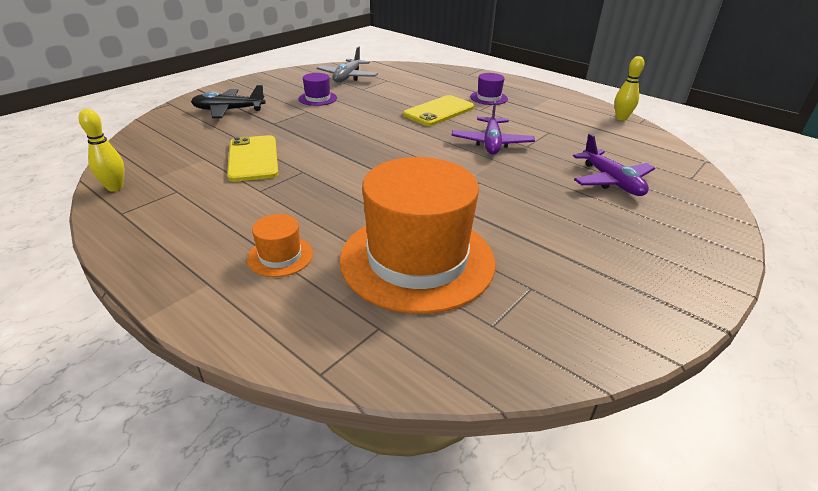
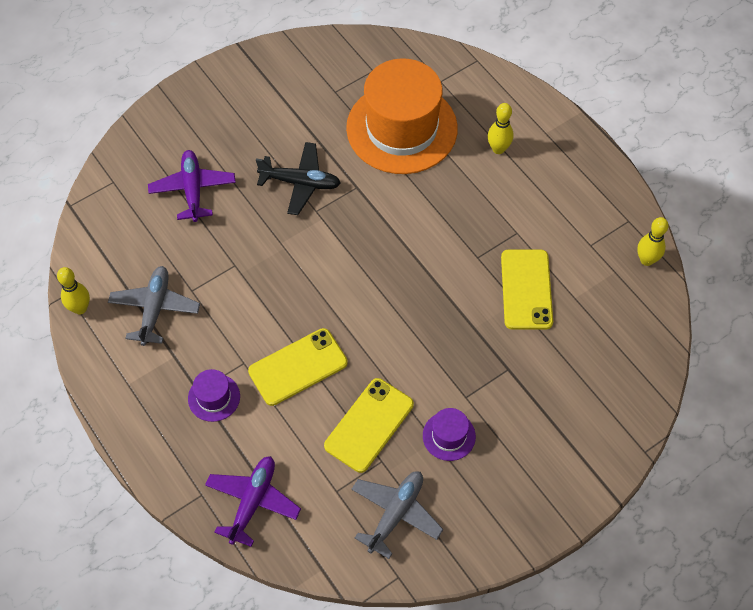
camera: 165 degrees left, 25 degrees up
(229, 110) = (565, 416): black plane -> black plane (300, 183)
(280, 256) = (498, 149): orange hat -> yellow bowling pin
(375, 97) = (369, 425): none -> yellow phone
(491, 143) = (270, 277): purple plane -> purple plane (253, 502)
(567, 122) = (155, 309): none -> grey plane

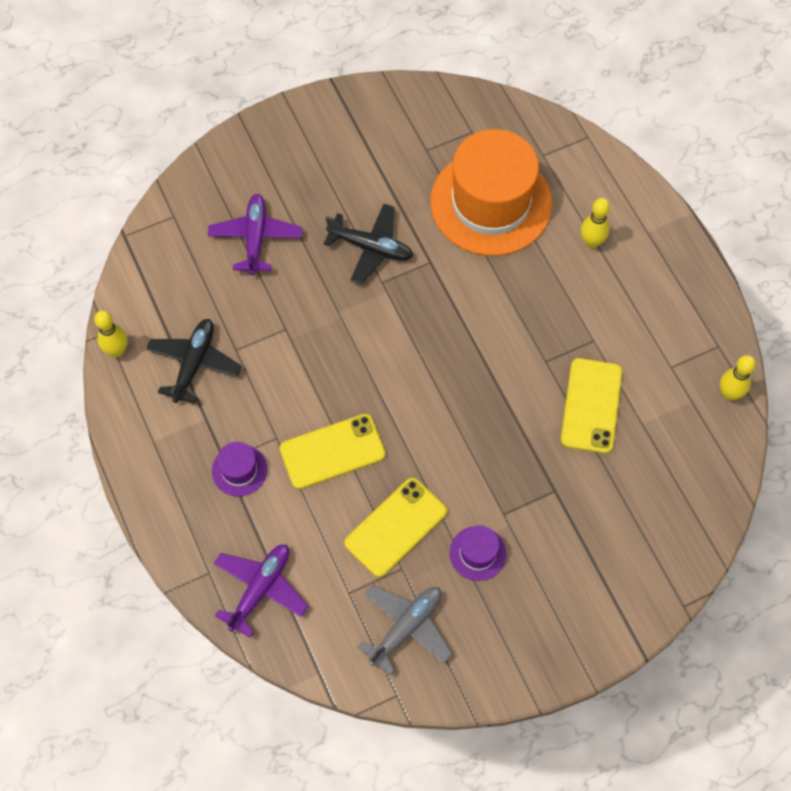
camera: 10 degrees right, 5 degrees up
(155, 309) = (194, 363): grey plane -> black plane

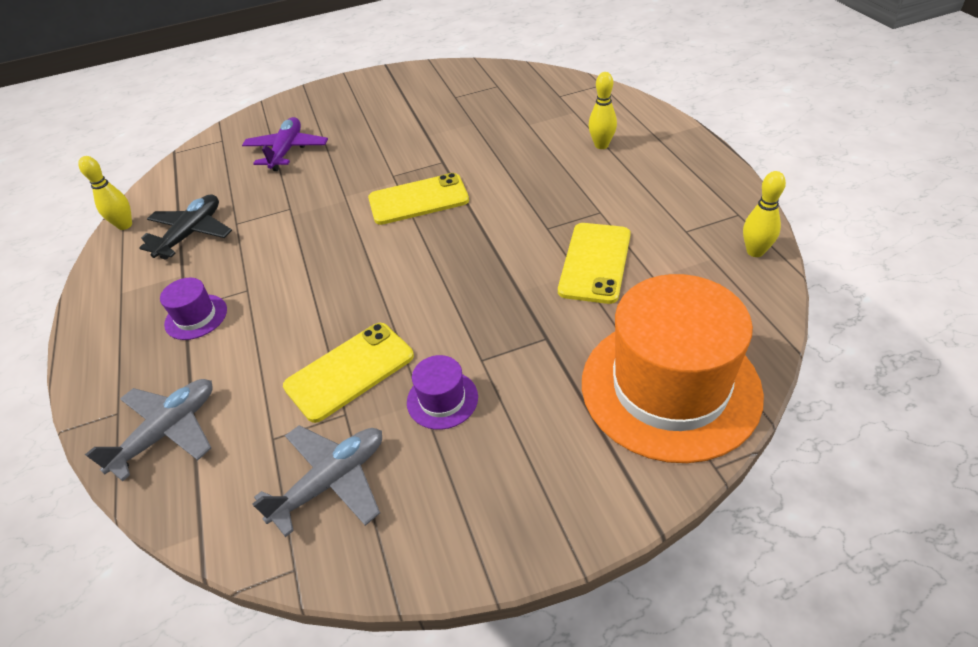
camera: 10 degrees right, 20 degrees down
(260, 589) = (168, 432): purple plane -> grey plane
(332, 452) = (301, 301): yellow phone -> yellow phone (418, 200)
(371, 248) = (389, 154): black plane -> none
(491, 203) = (507, 124): orange hat -> orange hat (670, 387)

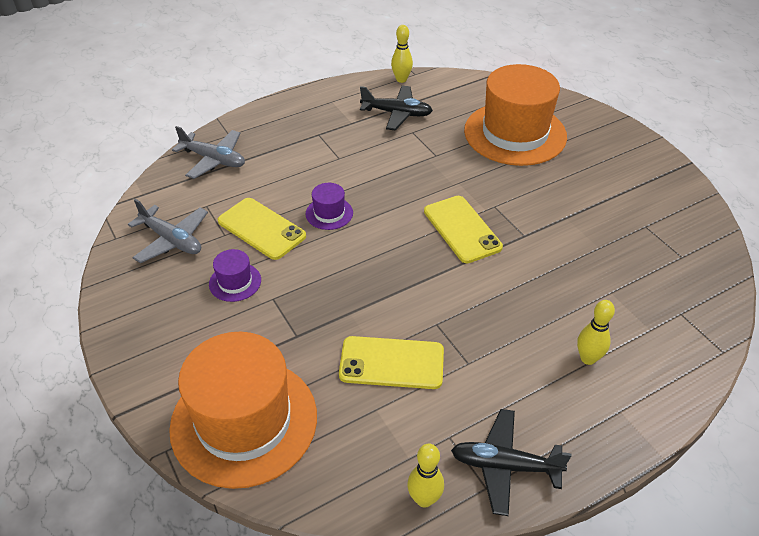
camera: 75 degrees right, 0 degrees up
(196, 317) = (310, 142): purple hat -> purple hat (329, 213)
(287, 151) = (515, 133): purple plane -> orange hat
(715, 201) = (505, 466): none -> black plane

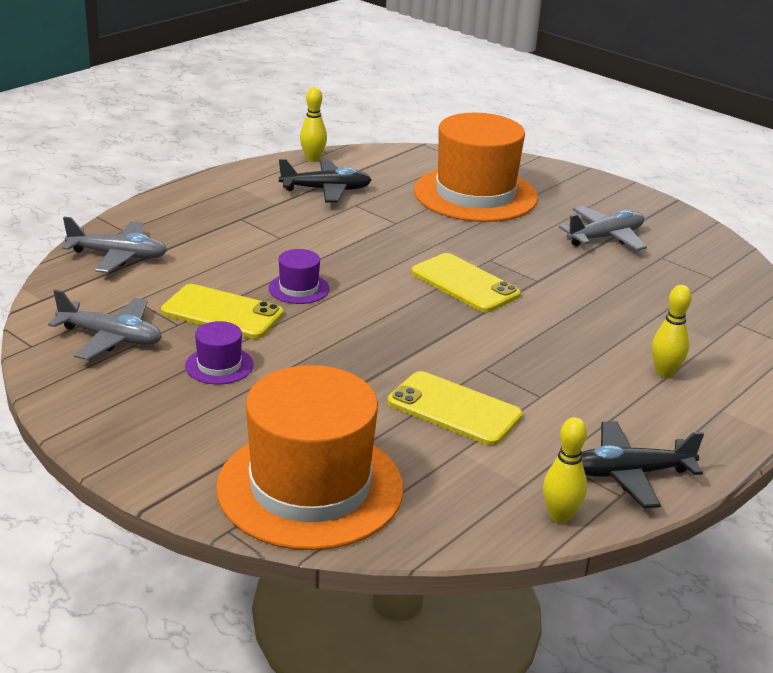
camera: 20 degrees left, 15 degrees down
(391, 363) = (454, 409): yellow phone -> yellow phone turned 45 degrees clockwise
(605, 196) = (605, 237): none -> grey plane

